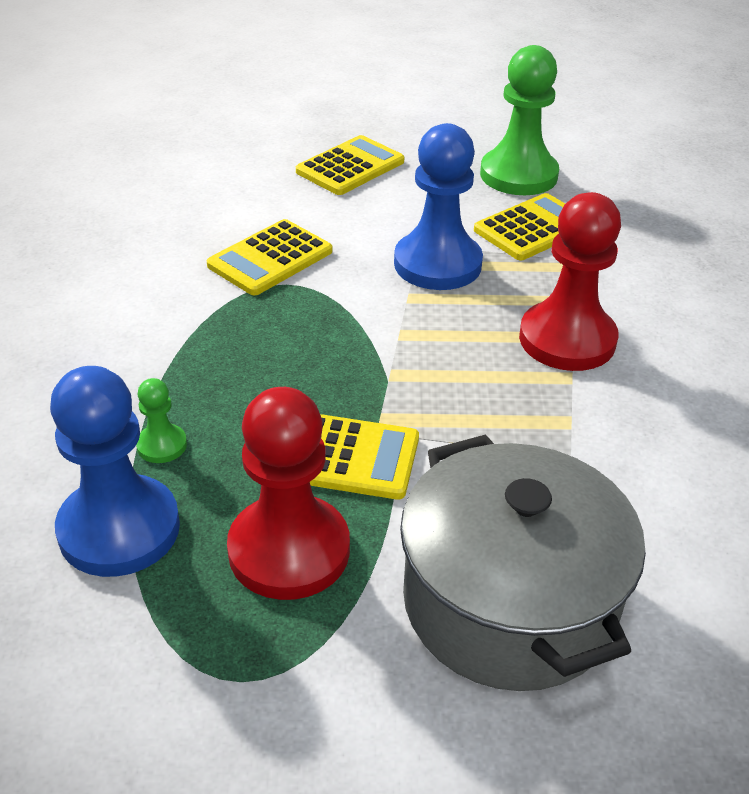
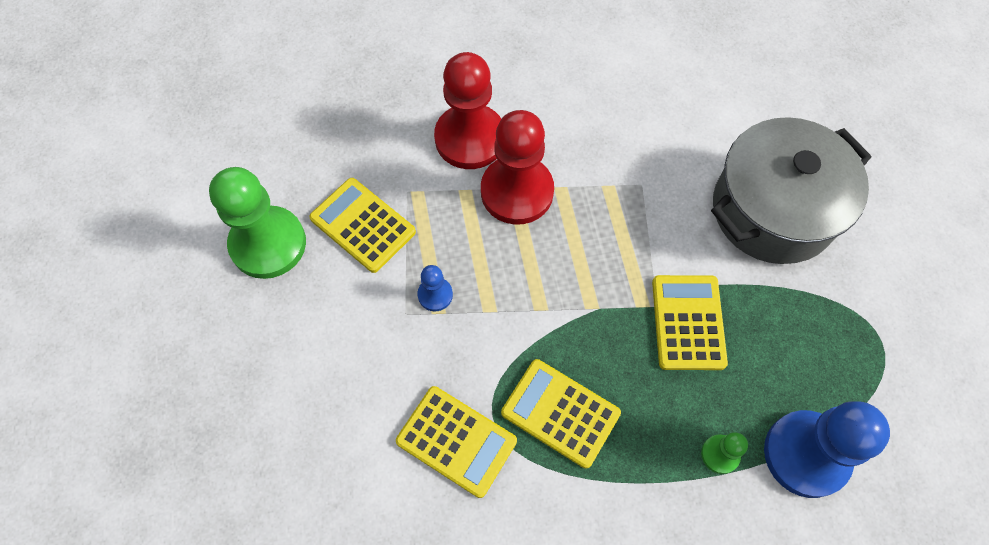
camera: 100 degrees left, 25 degrees up
(289, 550) = (782, 338): red pawn -> red pawn (470, 138)
(350, 167) = (271, 404): yellow calculator -> yellow calculator (560, 413)
(437, 264) = (435, 295): blue pawn -> blue pawn, size x0.45

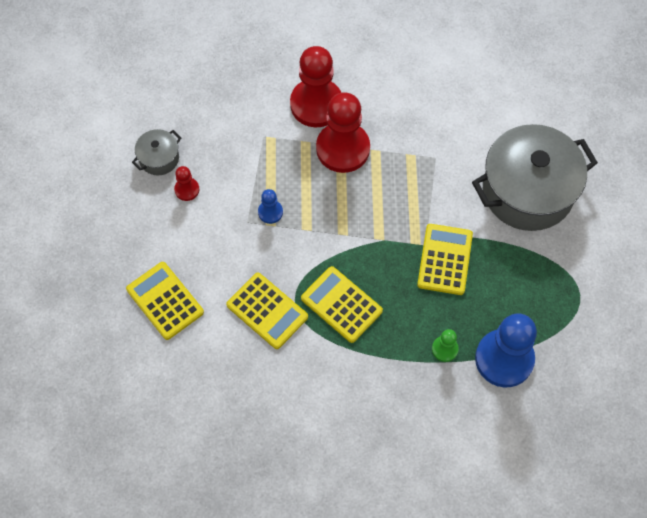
camera: 10 degrees right, 0 degrees up
(268, 244) = (159, 158): green pawn -> grey pot
(313, 282) = (187, 189): none -> red pawn
(363, 225) = (228, 155): yellow calculator -> yellow calculator (165, 301)

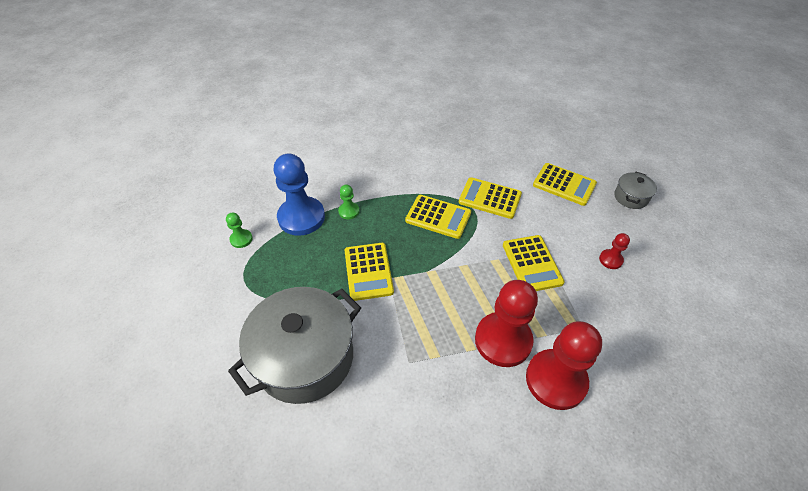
camera: 160 degrees right, 15 degrees down
(159, 158) = (654, 277): grey pot -> grey pot (631, 197)
(270, 212) = (532, 263): blue pawn -> yellow calculator
(579, 349) = (241, 239): none -> green pawn

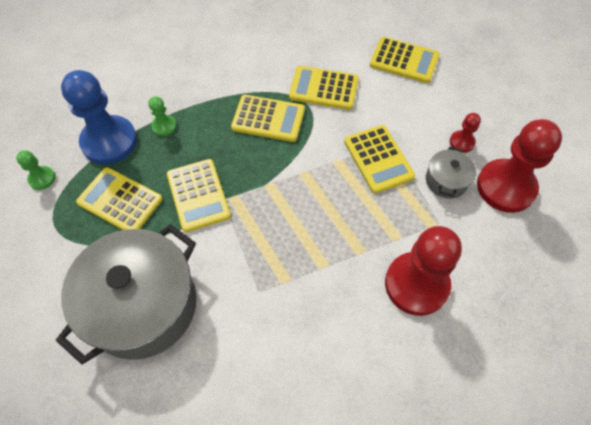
camera: 10 degrees left, 10 degrees up
(301, 266) = (120, 201): none -> yellow calculator
(503, 340) = (357, 250): red pawn -> red pawn (505, 187)
(631, 197) = (477, 66): grey pot -> grey pot (446, 181)

